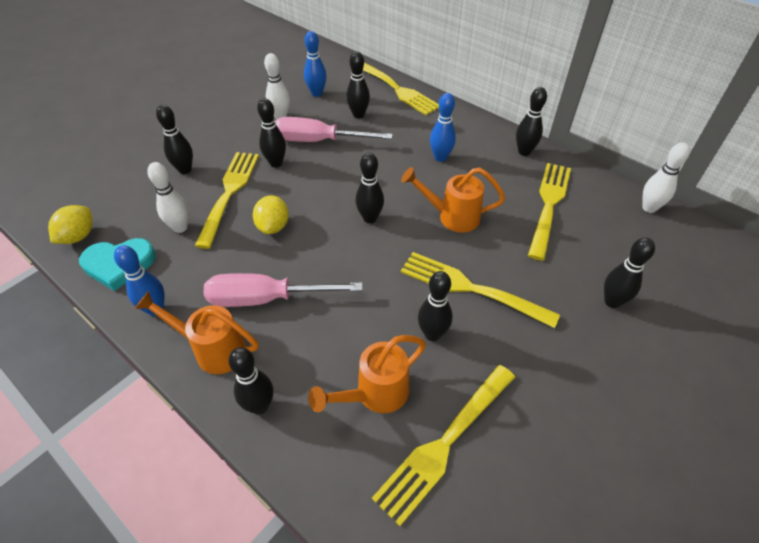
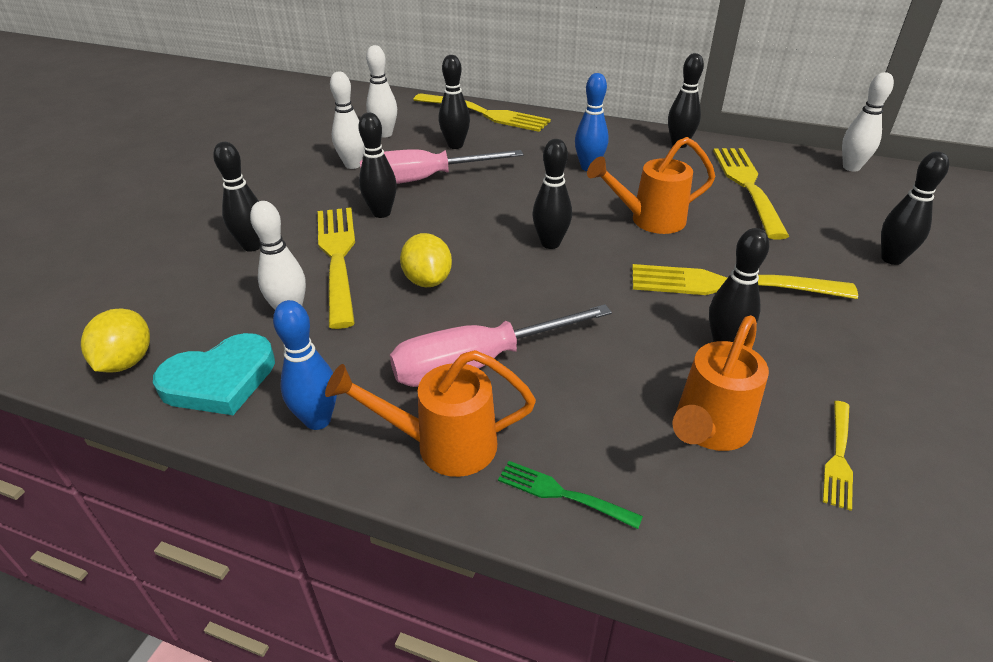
camera: 20 degrees left, 10 degrees down
(260, 406) = (563, 494): black bowling pin -> green fork
(317, 93) = (385, 134): blue bowling pin -> white bowling pin
(445, 442) = (838, 456): yellow fork -> yellow fork, size x0.49

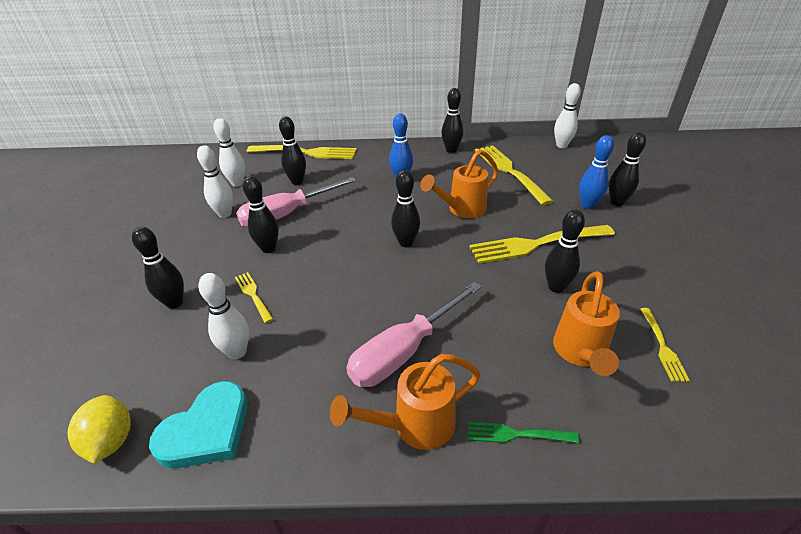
camera: 20 degrees left, 0 degrees up
(318, 420) = (308, 438): blue bowling pin -> blue bowling pin (587, 205)
(338, 259) = (253, 295): yellow fork -> yellow fork, size x0.49
(427, 280) = (333, 295): yellow lemon -> none

